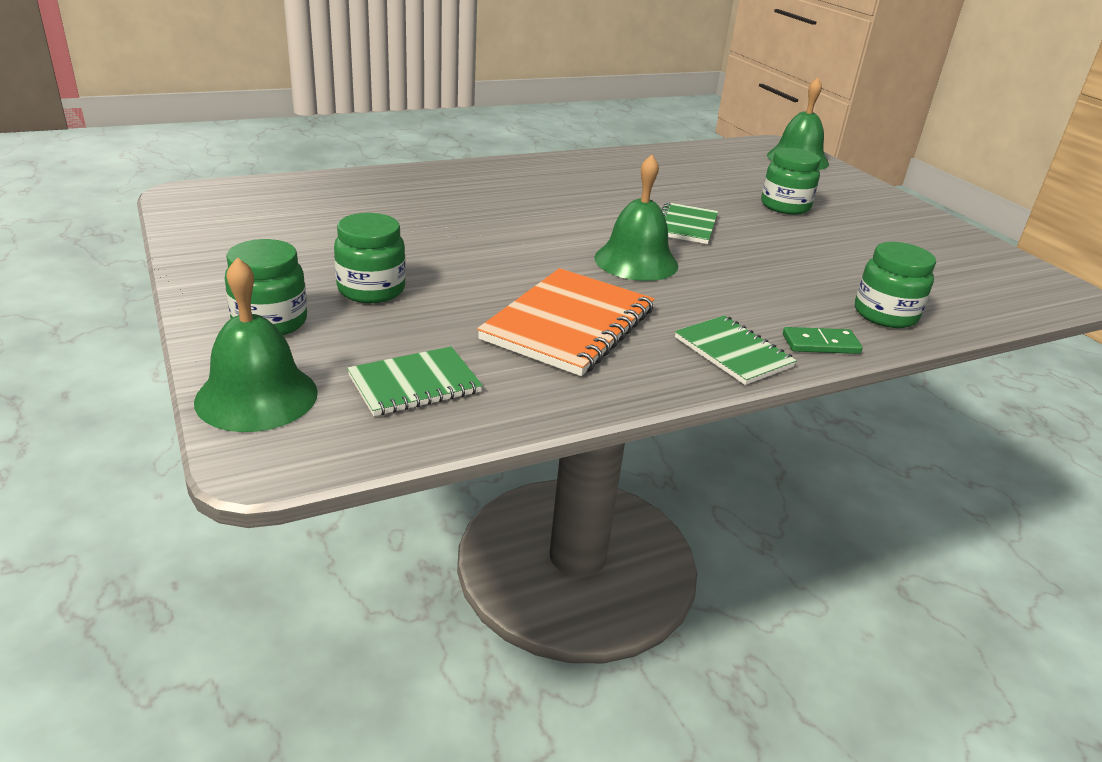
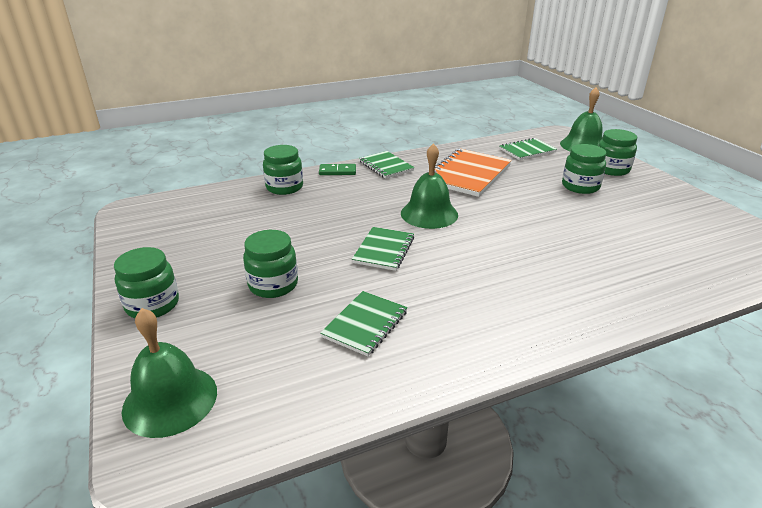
camera: 175 degrees left, 0 degrees up
(682, 179) = (365, 324): none -> green notebook
(880, 201) = (152, 305): none -> green jar

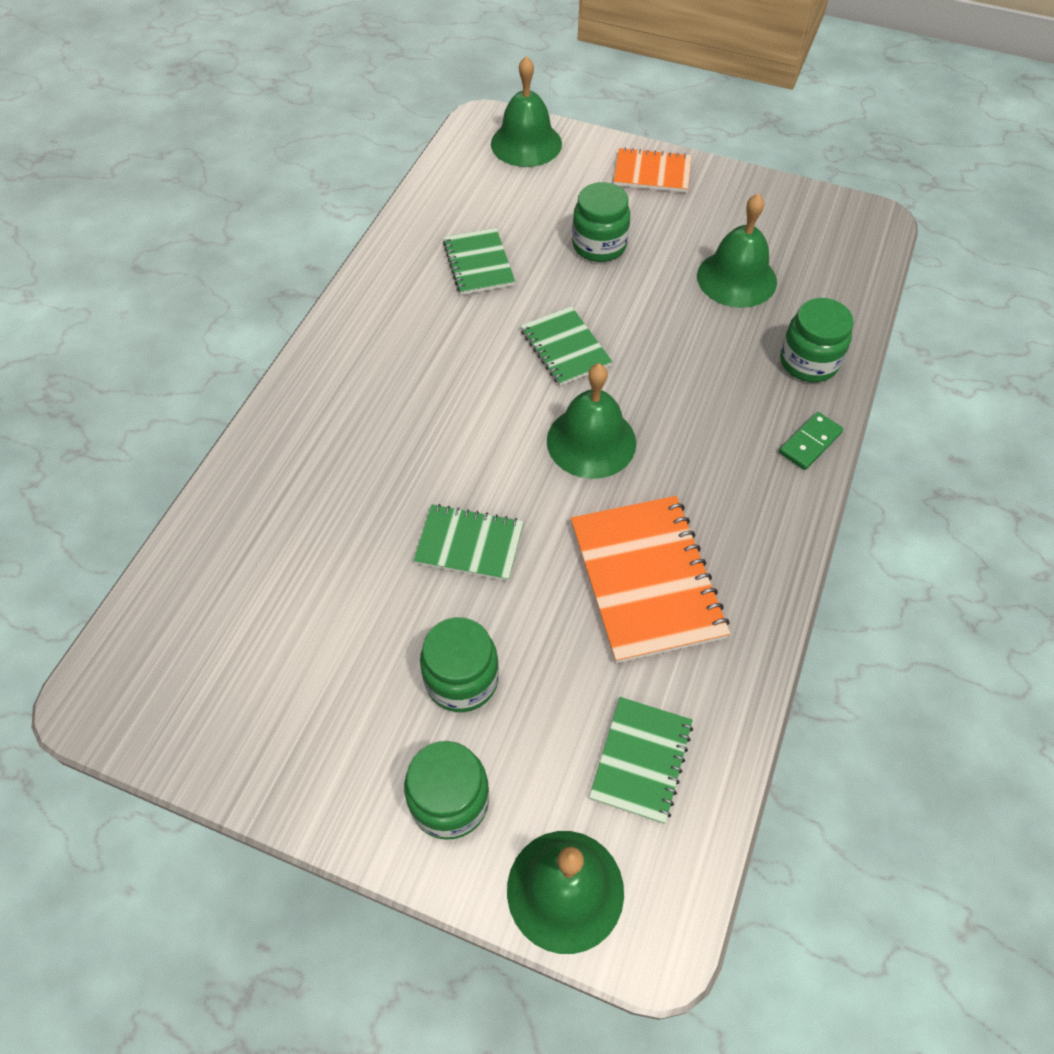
camera: 135 degrees right, 25 degrees up
(152, 305) = (652, 173): green jar -> orange notebook
(242, 227) = (736, 278): none -> green bell
(386, 166) = (775, 508): green notebook -> green notebook (469, 544)

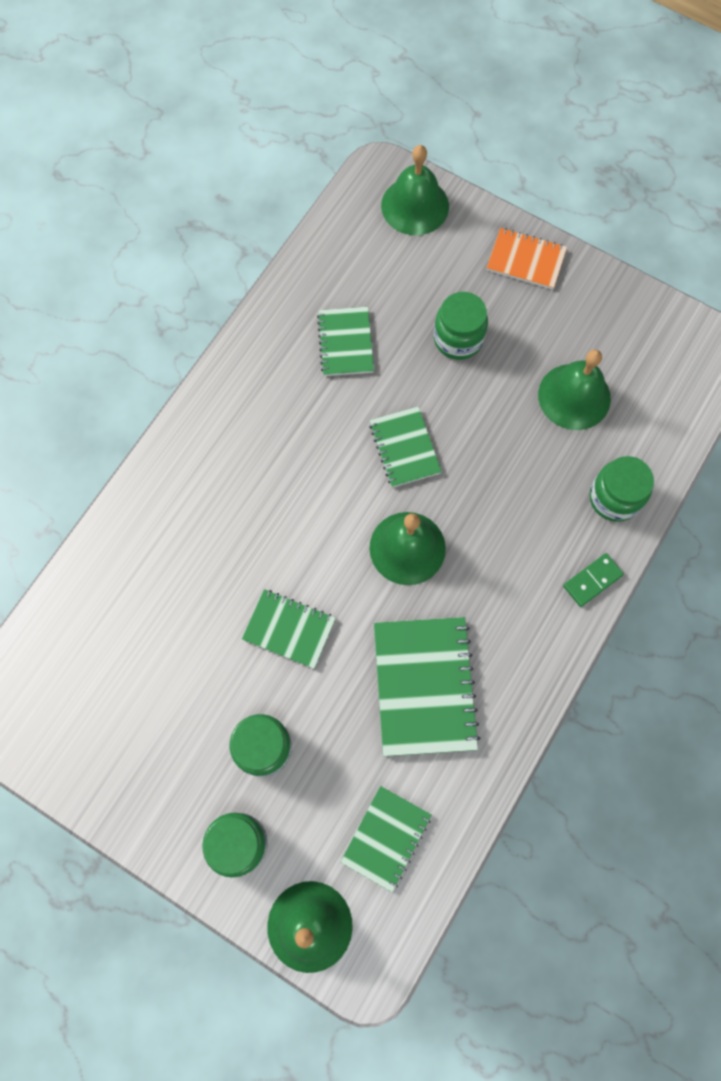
camera: 10 degrees right, 15 degrees up
(646, 580) = (424, 686): orange notebook -> green notebook

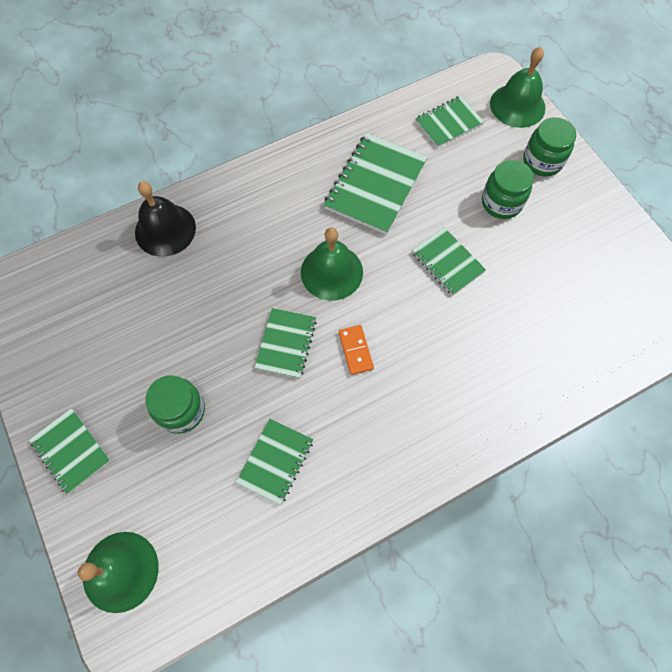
camera: 150 degrees left, 5 degrees down
(333, 478) = (355, 350): none -> orange domino
(526, 260) = (71, 451): orange notebook -> green notebook
(574, 396) = (132, 313): green bell -> none
(592, 580) = (222, 189): green domino -> none
(614, 498) = (165, 230): green jar -> black bell

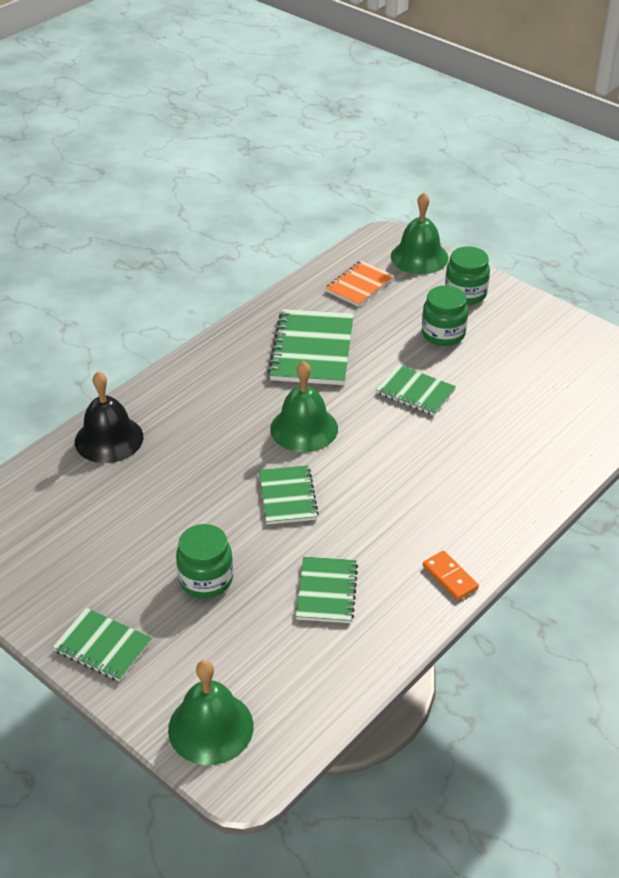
camera: 20 degrees left, 25 degrees down
(355, 350) = (361, 483): orange domino -> orange domino (450, 577)
(448, 123) = (359, 285): green notebook -> orange notebook

